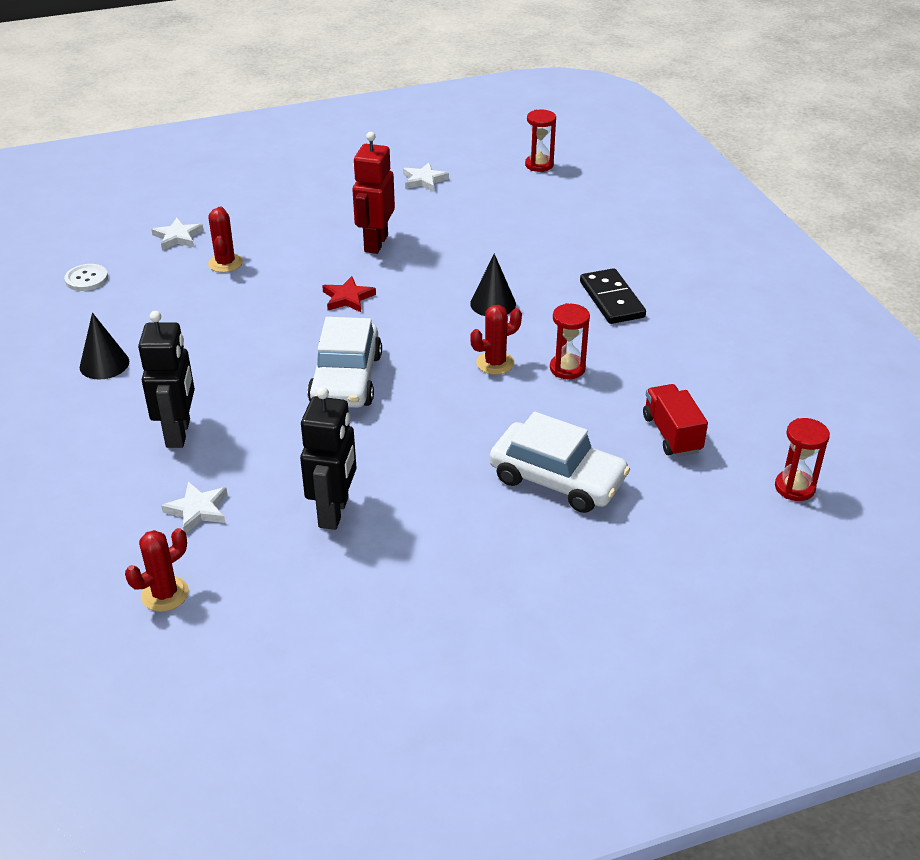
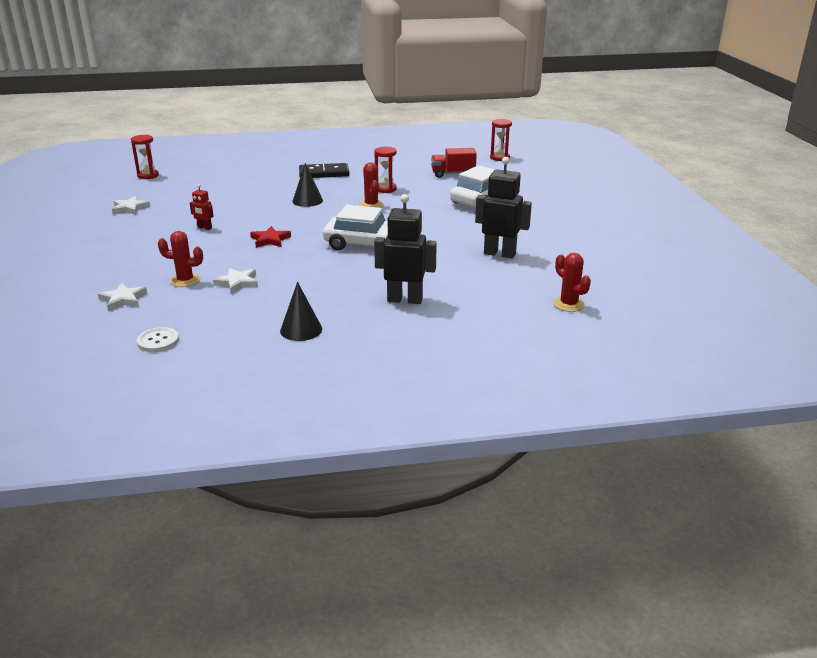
camera: 80 degrees left, 10 degrees down
(198, 510) = (490, 294): white star -> white star (237, 283)
(375, 243) = (204, 228): red robot -> red robot, size x0.49

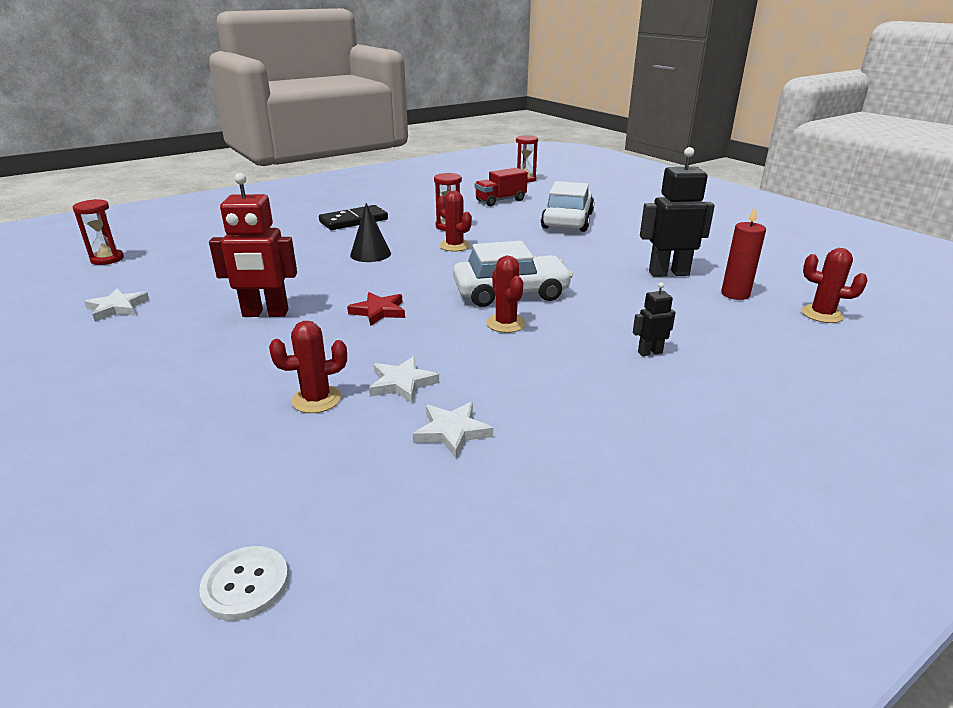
camera: 25 degrees left, 0 degrees up
(123, 299) = (240, 461): white star -> white star (452, 431)
(158, 341) = (381, 525): white button -> white button (245, 584)
(204, 228) = (265, 314): red robot -> red robot, size x2.04
(301, 330) = (580, 434): black cone -> none
(338, 263) = (506, 323): none -> red cactus
(405, 299) = (649, 352): black robot -> black robot, size x0.49
(526, 278) = (735, 294): none -> red candle

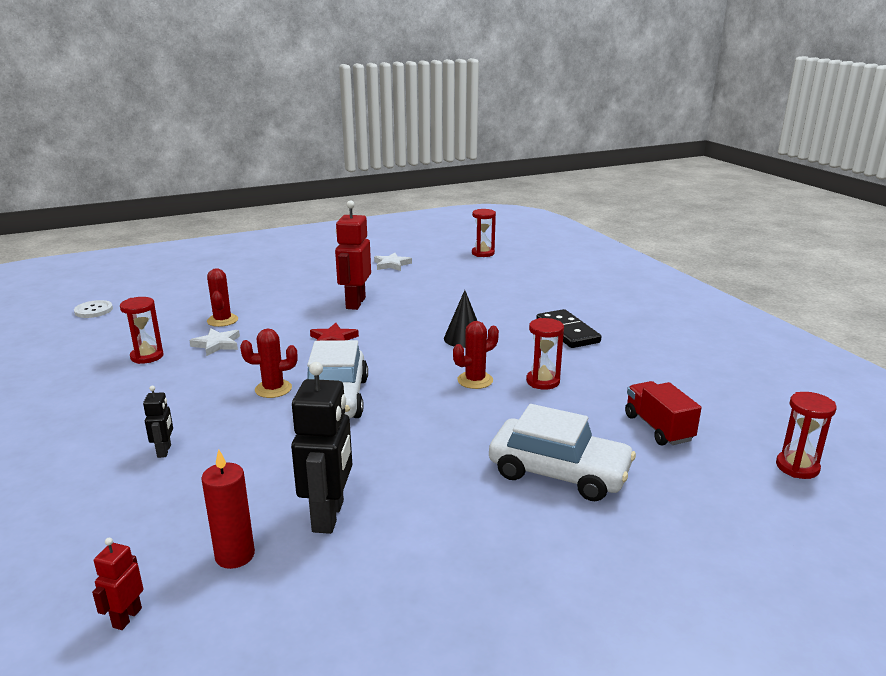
camera: 100 degrees right, 5 degrees down
(452, 431) = (147, 356): white star -> red hourglass
(822, 314) = (127, 617): red cactus -> red robot

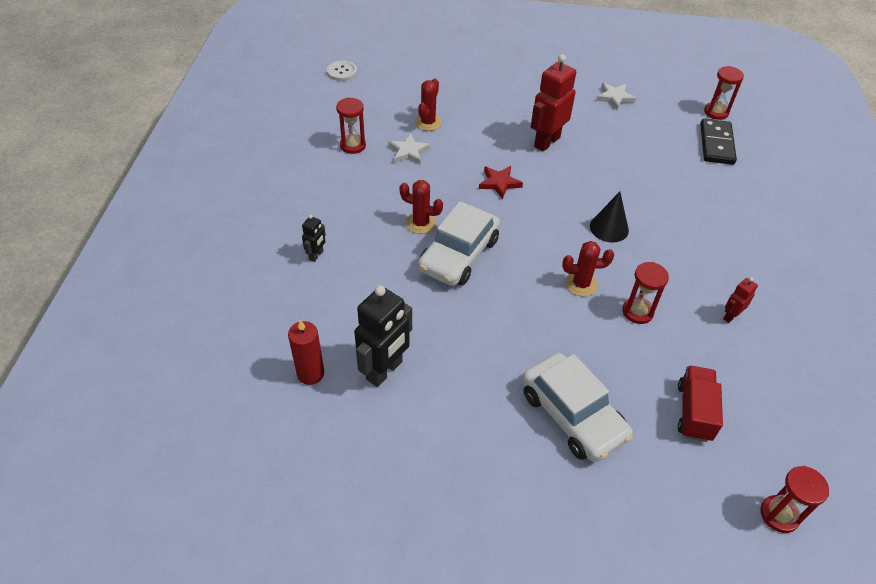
camera: 30 degrees right, 25 degrees up
(127, 617) = (230, 389): red robot -> red robot (730, 316)
(567, 332) = (711, 259): black domino -> black domino (716, 144)

